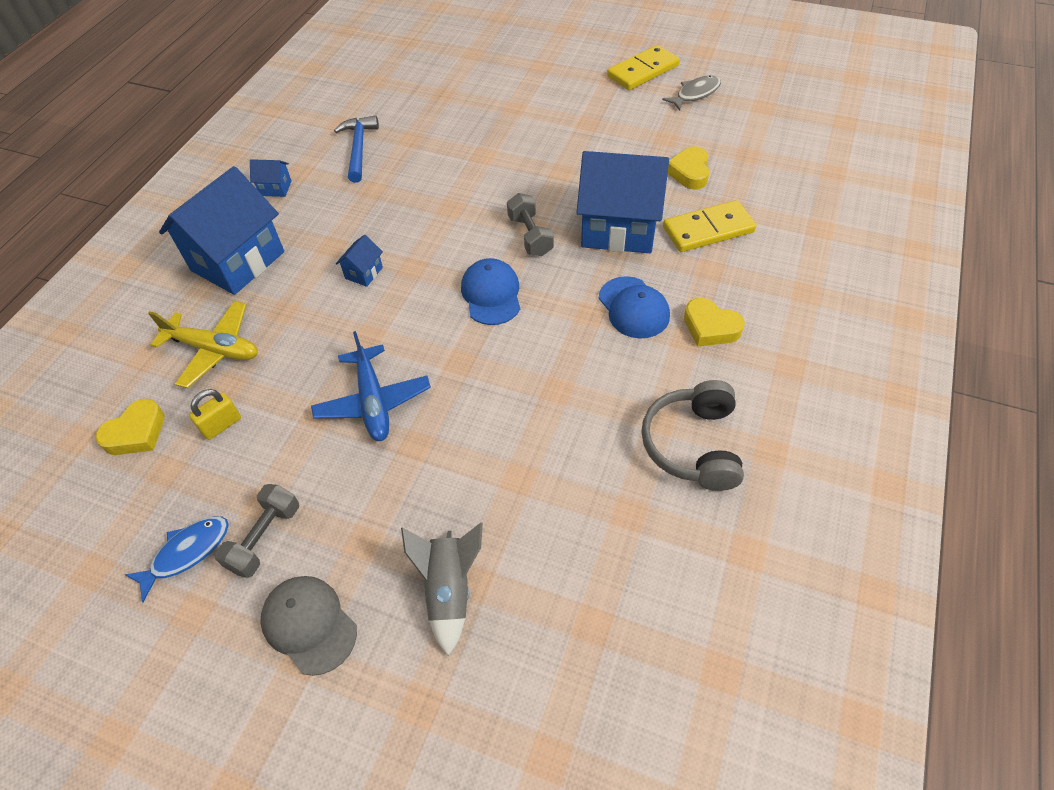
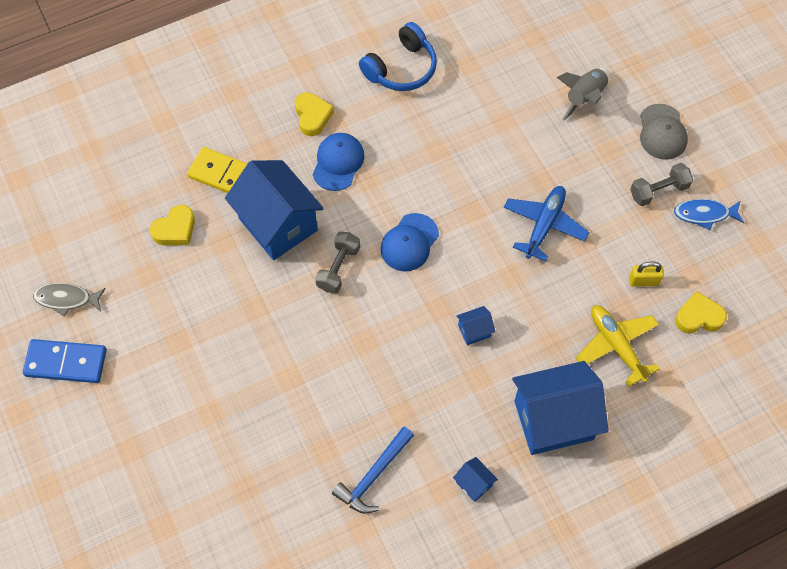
camera: 140 degrees left, 10 degrees up
(643, 71) = (66, 362): yellow domino -> blue domino
(693, 445) = (401, 68): grey headphones -> blue headphones

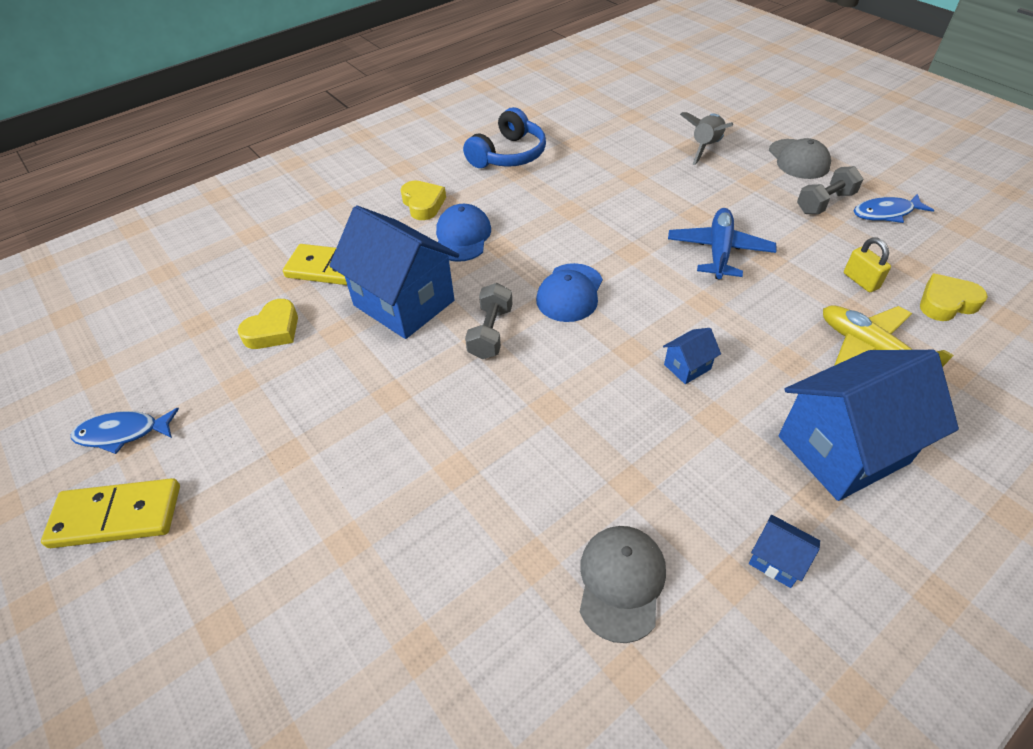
camera: 10 degrees left, 15 degrees down
(66, 362) = (117, 515): blue domino -> yellow domino
(67, 299) = (123, 433): grey fish -> blue fish
(373, 476) = (621, 582): blue hammer -> grey cap
(643, 281) = (860, 281): yellow padlock -> yellow padlock turned 75 degrees clockwise

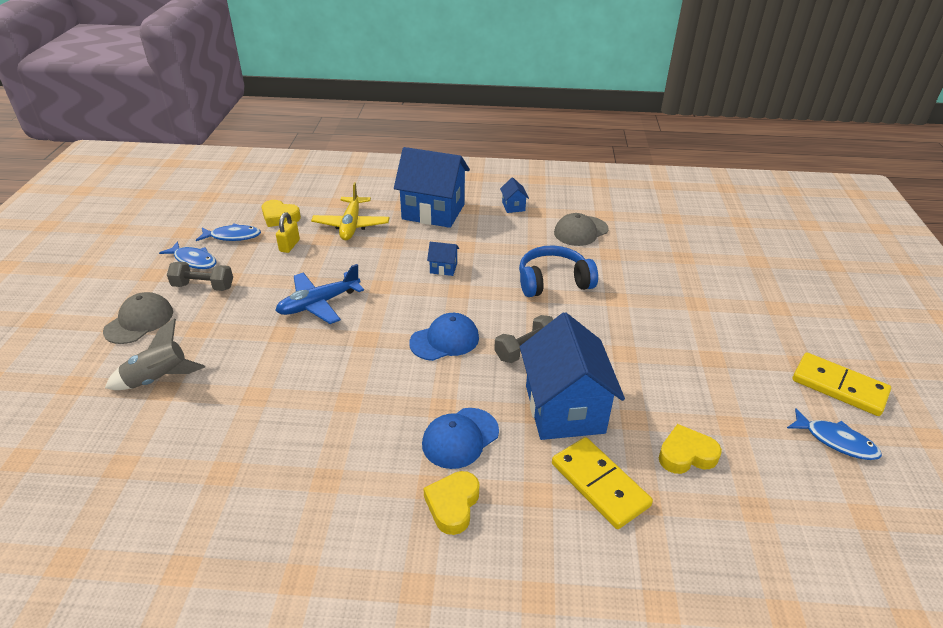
camera: 140 degrees left, 10 degrees down
(508, 155) = (299, 509): blue headphones -> blue headphones (553, 282)
(921, 252) = (232, 236): none -> blue fish

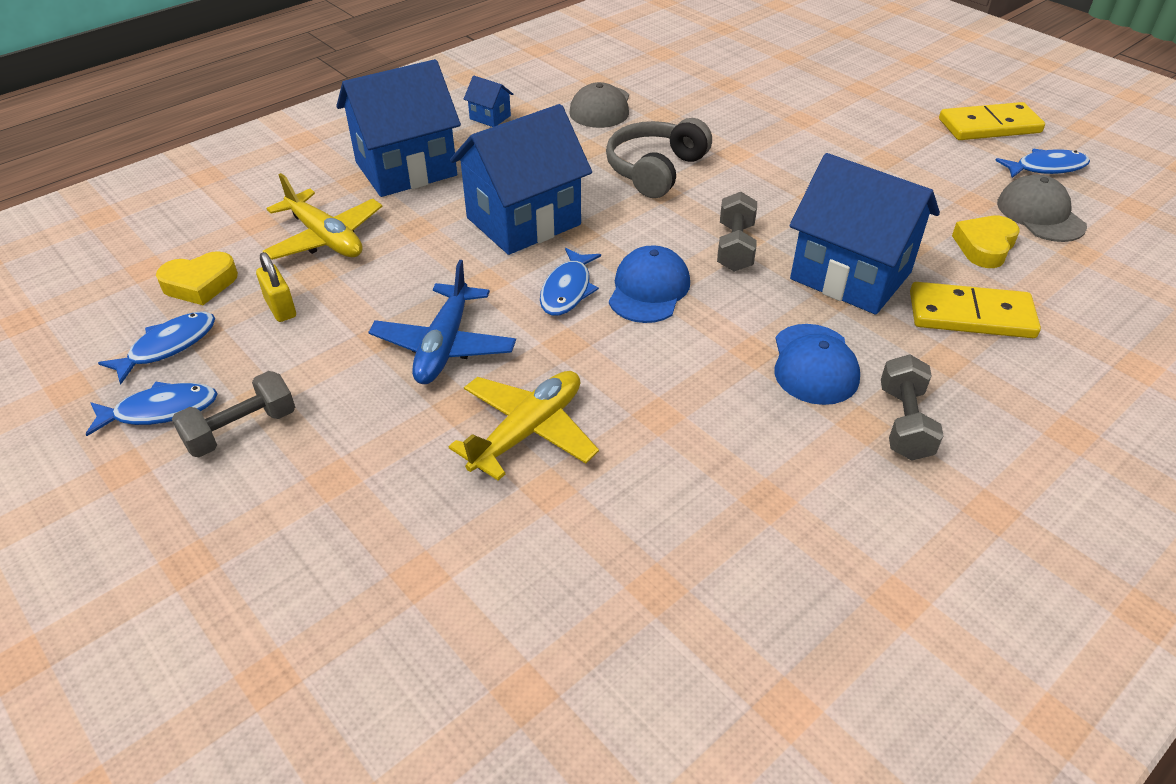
camera: 45 degrees left, 5 degrees up
(139, 321) = (220, 534): grey cap -> grey cap (1040, 214)
(158, 379) = (387, 571): grey rocket -> none
(288, 365) = (527, 431): none -> yellow plane
(408, 314) = (567, 290): none -> blue fish
(443, 268) = (523, 221): blue house -> blue house, size x2.42
(453, 505) = (904, 423): yellow heart -> grey dumbbell
(553, 282) = (655, 170): blue headphones -> grey headphones

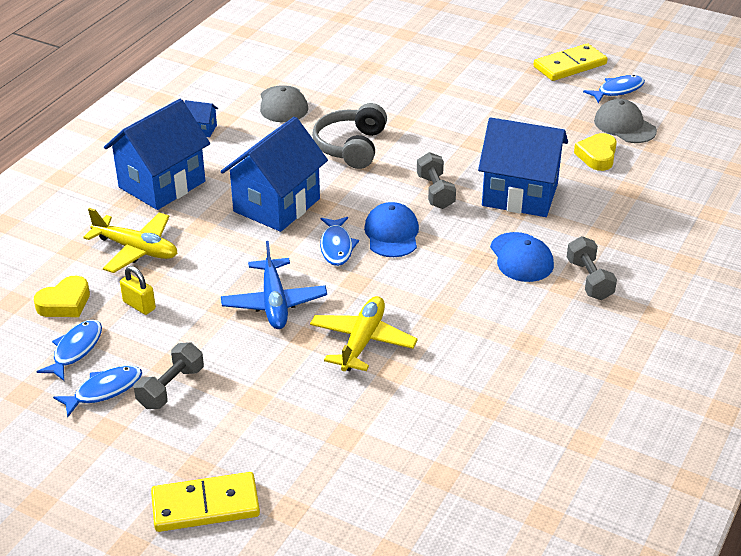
camera: 20 degrees left, 5 degrees down
(971, 315) = (604, 204): yellow domino -> yellow domino (205, 505)

